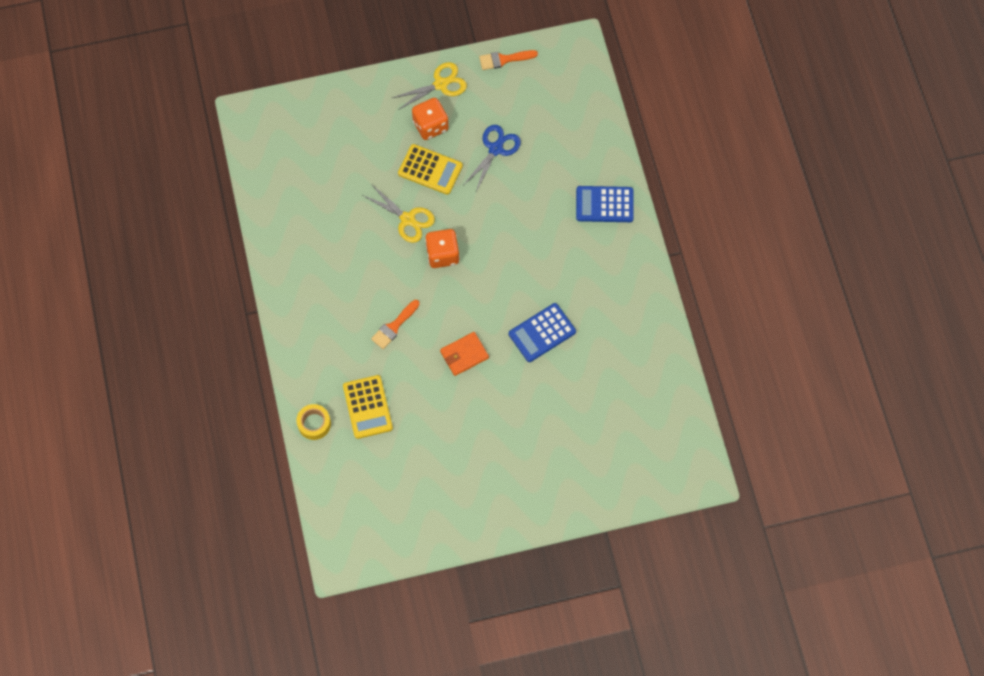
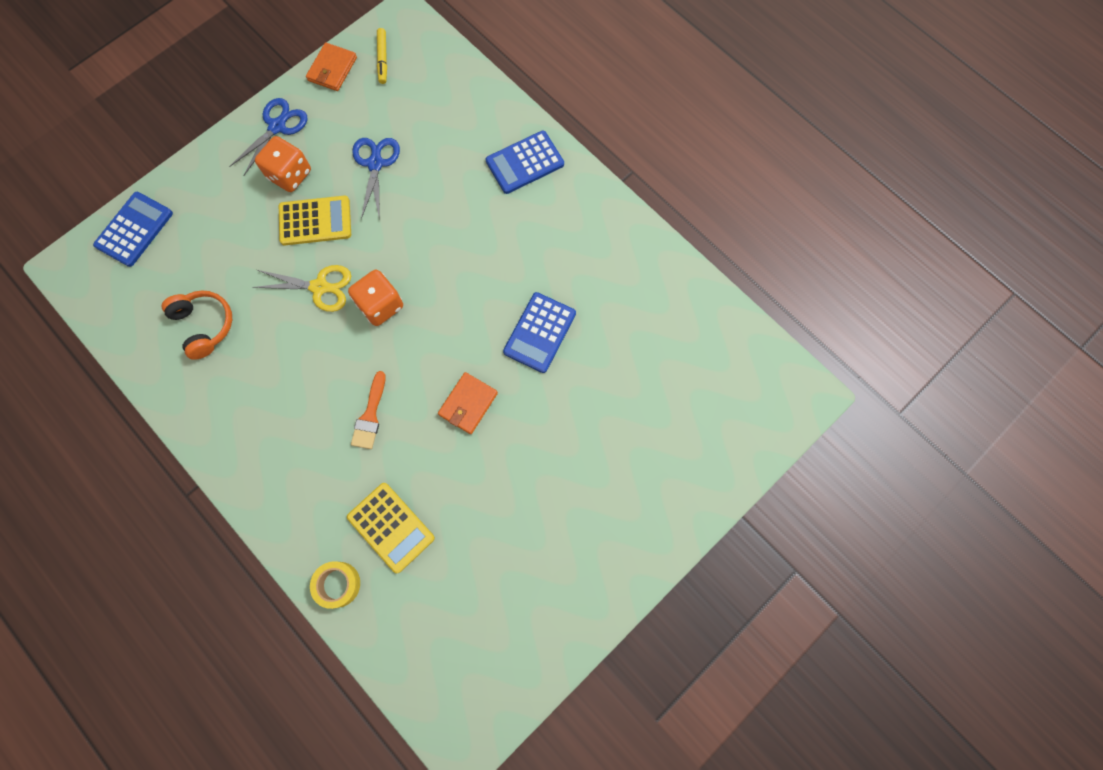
camera: 30 degrees left, 5 degrees up
(303, 110) = (134, 229): none -> blue calculator
(316, 205) = (204, 325): none -> orange headphones
(440, 84) = (277, 127): yellow scissors -> blue scissors
(504, 59) = (332, 69): orange brush -> orange wallet
(545, 70) = (383, 59): none -> yellow marker

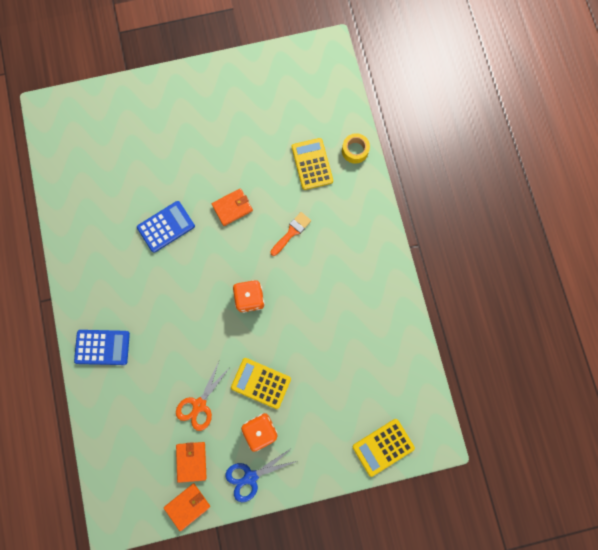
camera: 150 degrees left, 5 degrees up
(134, 229) = (383, 447): blue calculator -> yellow calculator
(204, 325) = (364, 347): orange headphones -> none
(319, 287) = (281, 332): yellow scissors -> none
(352, 109) = (191, 461): none -> orange wallet
(375, 164) = (199, 405): blue scissors -> orange scissors
(383, 59) = (147, 493): yellow marker -> none

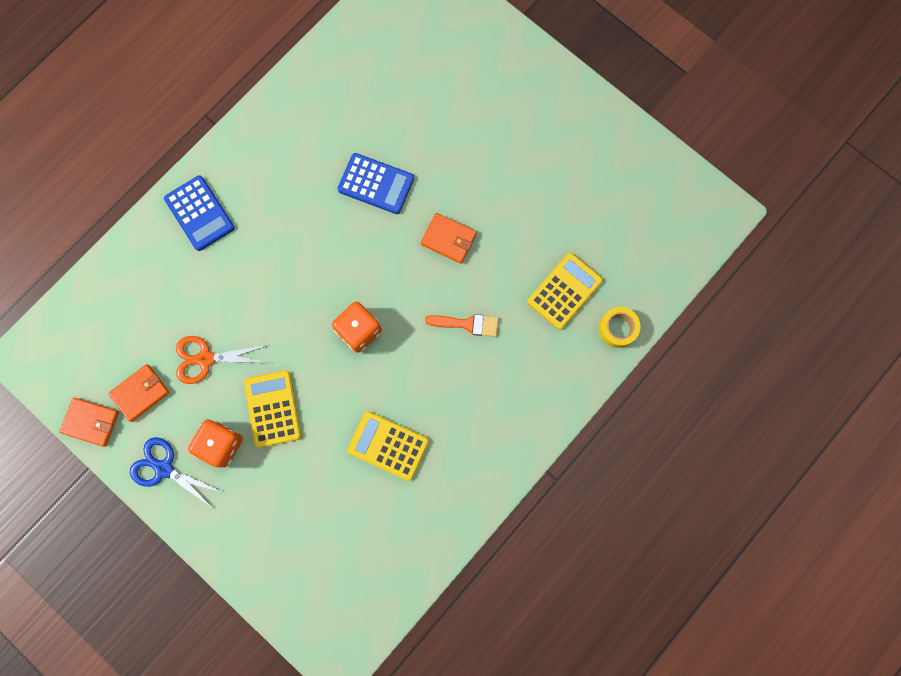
camera: 55 degrees right, 0 degrees up
(383, 447) = (292, 596): yellow calculator -> yellow calculator (388, 445)

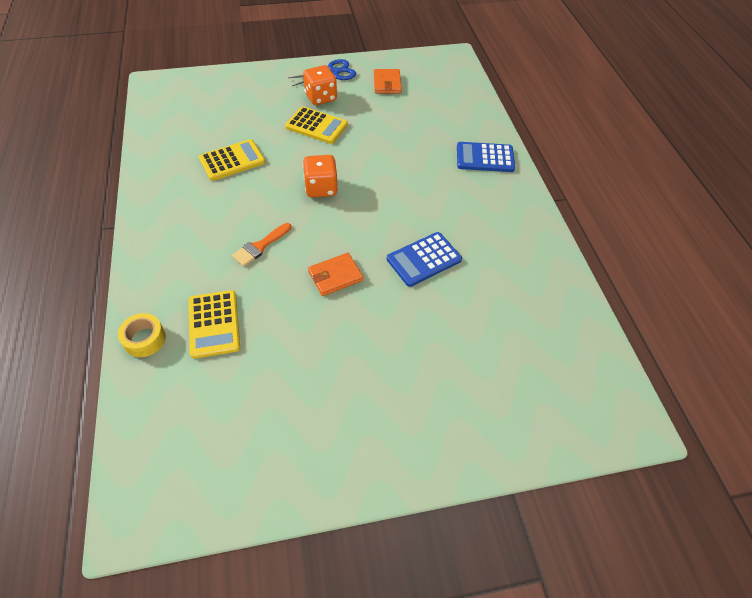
camera: 125 degrees right, 25 degrees down
(91, 422) = (390, 61): orange wallet -> none
(206, 359) = (379, 115): orange scissors -> none

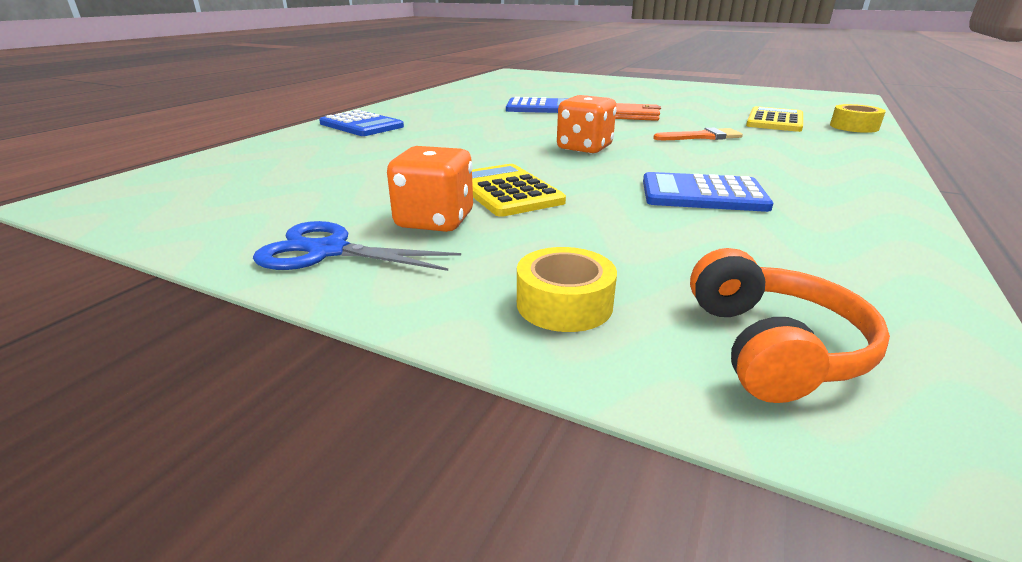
camera: 140 degrees left, 25 degrees down
(191, 91) = (772, 347): none -> orange headphones
(232, 160) = (702, 194): yellow calculator -> blue calculator
(248, 83) = (564, 304): none -> yellow tape
(387, 83) = (282, 202): orange wallet -> none

